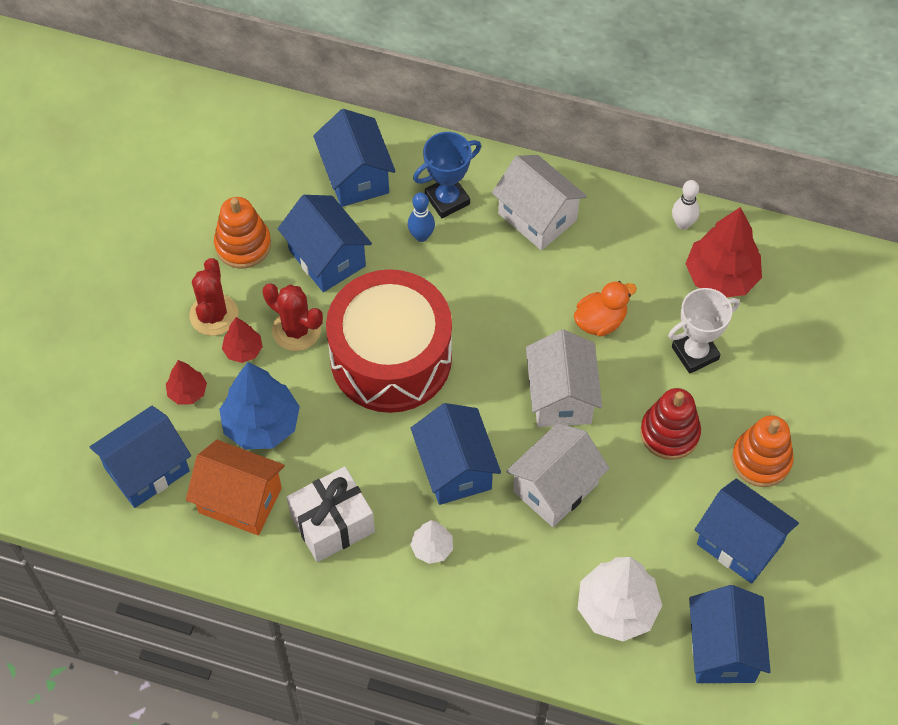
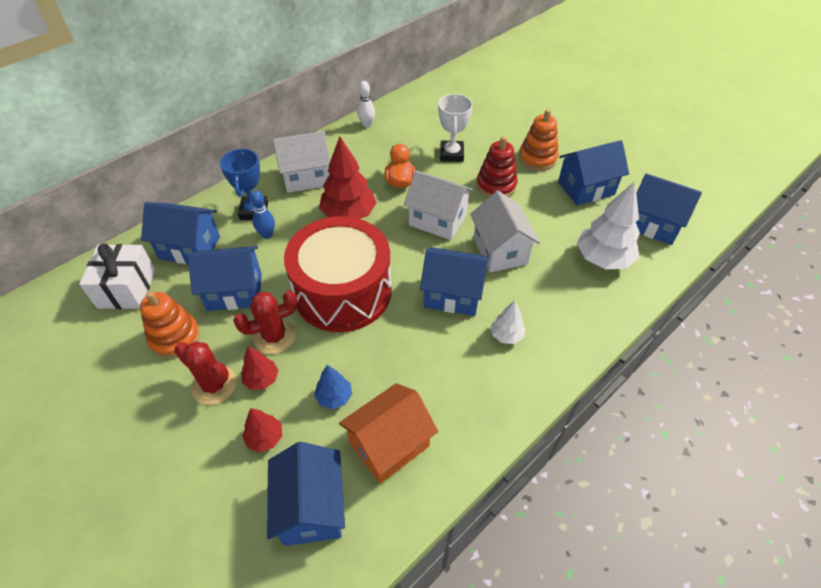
camera: 60 degrees left, 10 degrees down
(261, 425) = (334, 397): blue tree -> blue tree, size x0.52
(332, 524) = (450, 388): white gift -> white gift (127, 288)
(721, 277) = (412, 125): red tree -> red tree (349, 215)

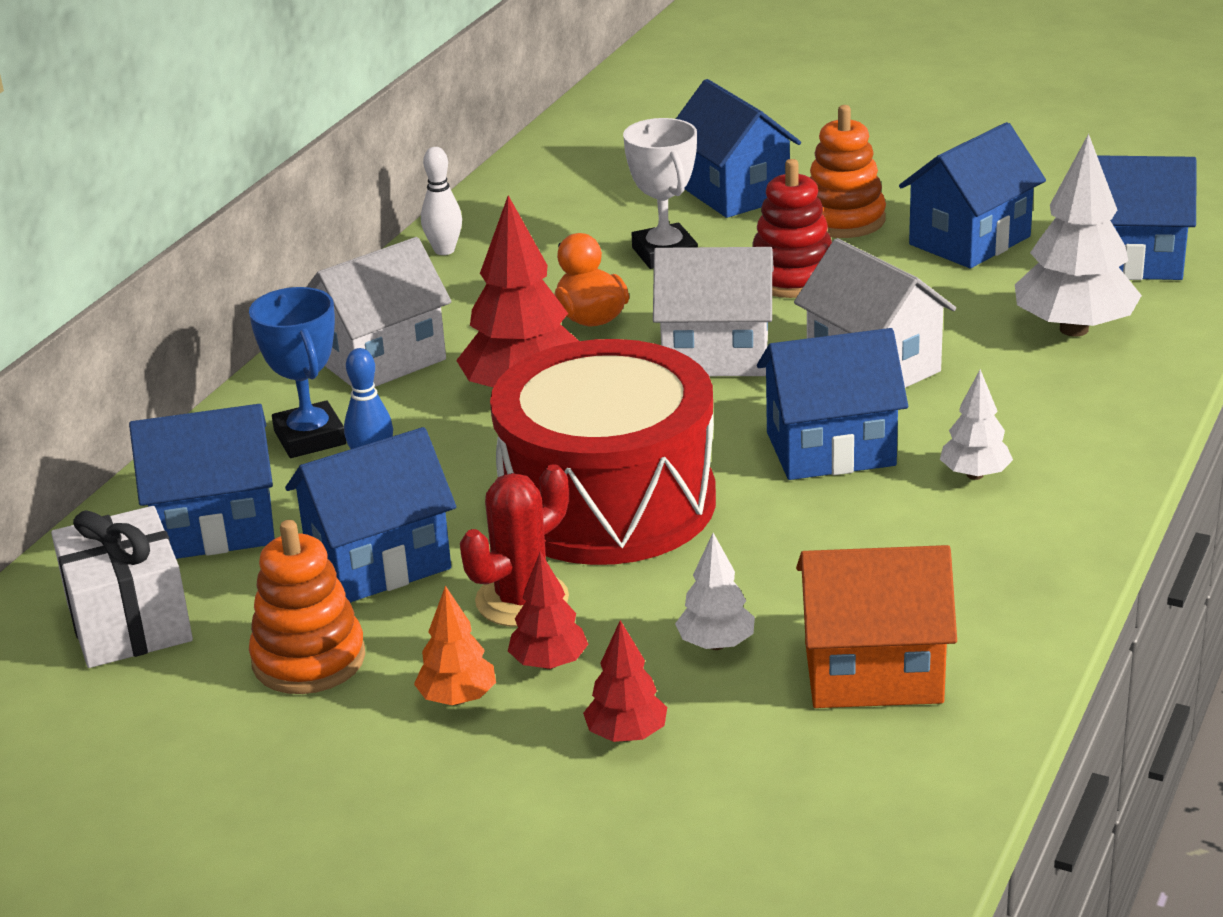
camera: 20 degrees left, 20 degrees down
(214, 385) = (457, 699): red cactus -> orange tree
(311, 507) = (795, 791): blue house -> blue house (734, 192)
(334, 397) = (716, 644): blue tree -> white tree
(389, 444) = (873, 672): orange house -> orange house turned 60 degrees clockwise

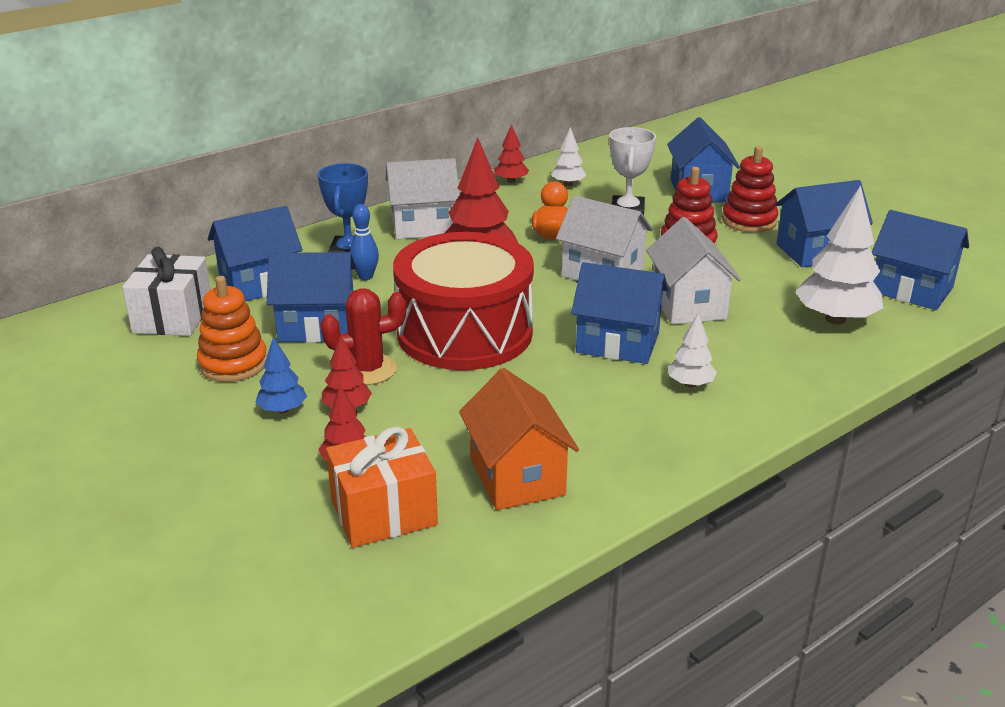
camera: 25 degrees right, 0 degrees up
(215, 527) = (260, 284): blue house -> blue house turned 45 degrees counterclockwise
(444, 250) = (511, 181): white bowling pin -> red tree
(457, 699) = (282, 410): orange tree -> blue tree
(716, 644) = (445, 429): white tree -> white tree (568, 184)
(747, 782) = (384, 512): none -> orange gift
(843, 220) = (749, 221): orange stacking toy -> red stacking toy
(873, 672) = (517, 476): orange house -> orange house turned 45 degrees clockwise

